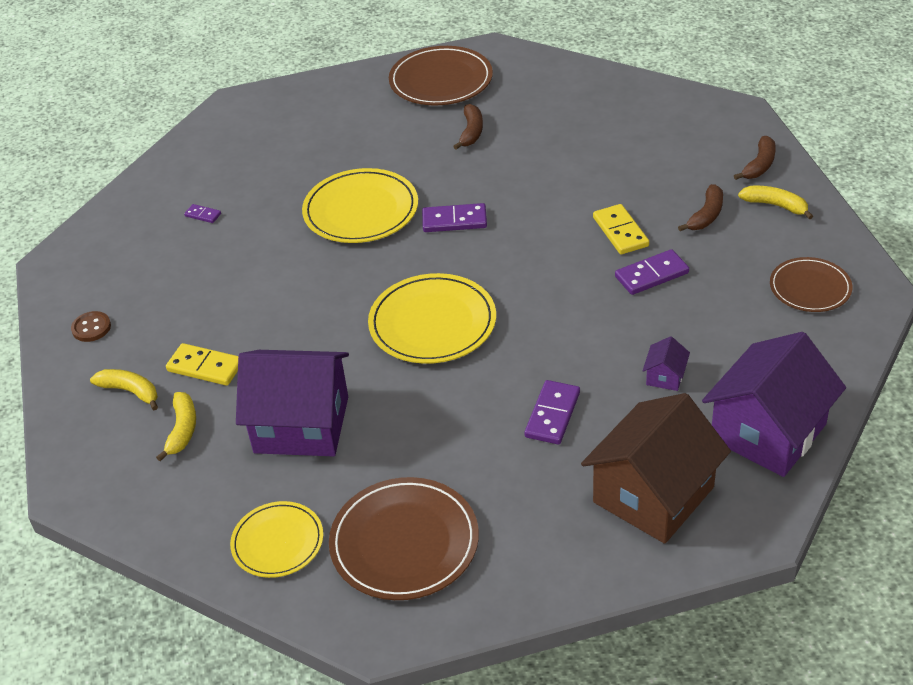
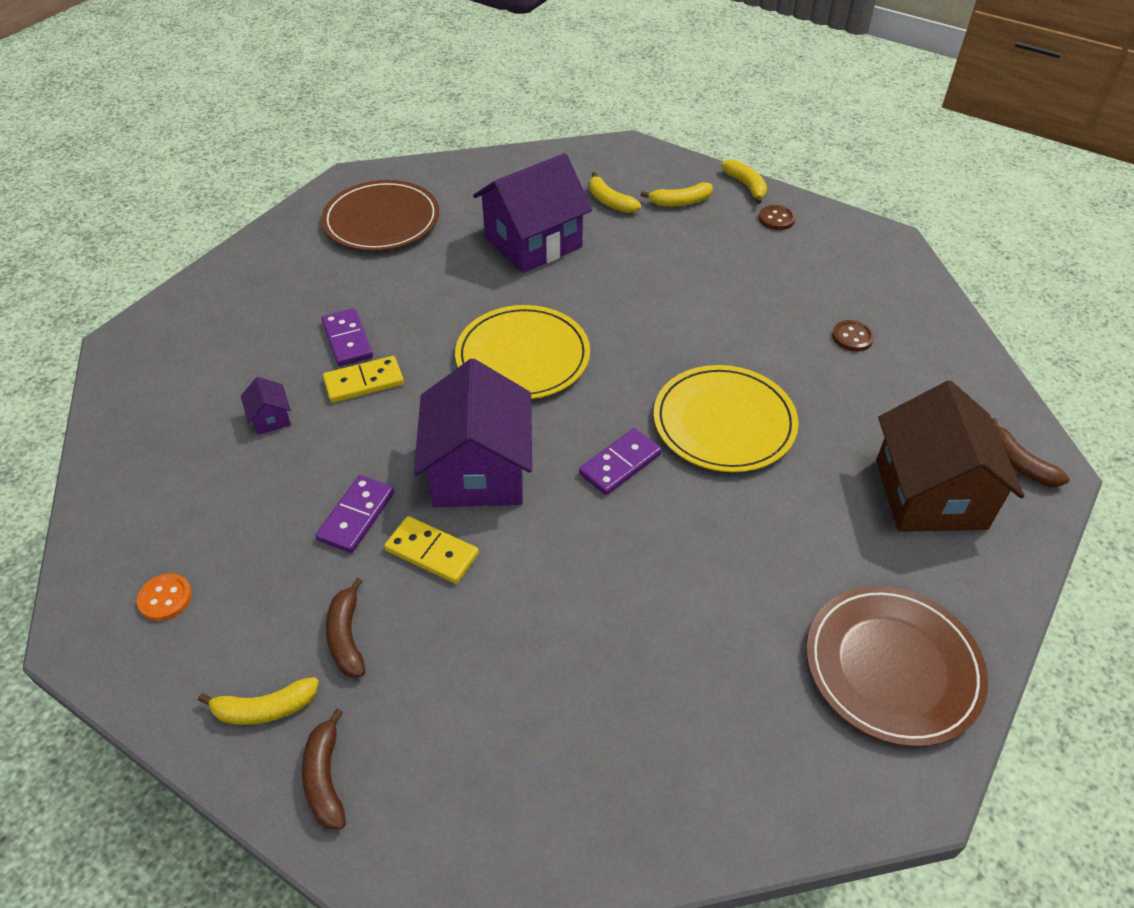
camera: 135 degrees right, 5 degrees up
(56, 374) = (746, 186): none -> yellow banana
(203, 215) = (852, 337): purple domino -> brown button
(205, 367) = (654, 239): yellow domino -> yellow domino (364, 382)
(277, 542) = (464, 184): yellow plate -> none
(471, 132) = (745, 597): brown banana -> brown banana (1019, 464)
(653, 495) = (221, 326): brown house -> brown house (930, 494)
(768, 432) = (146, 418): purple house -> purple house (478, 470)
(810, 288) = (165, 598): brown plate -> orange button

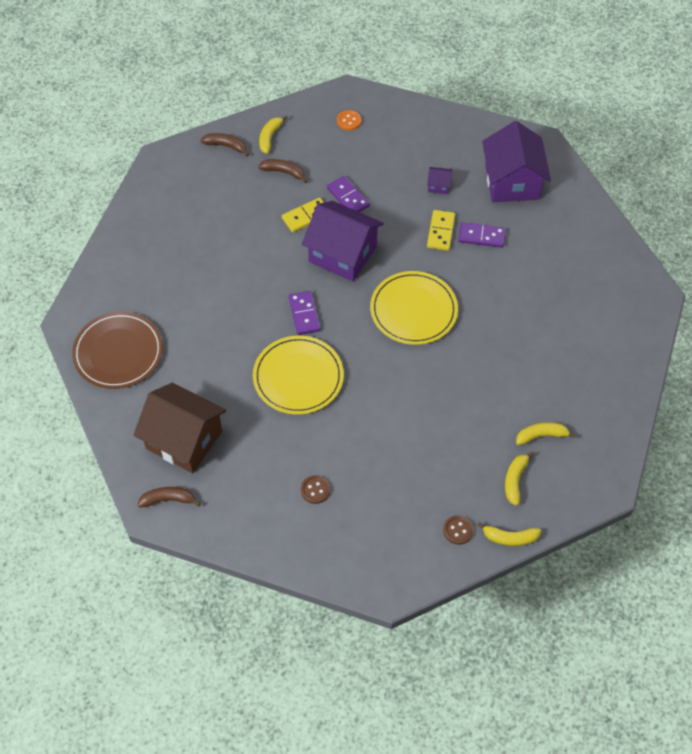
camera: 120 degrees right, 10 degrees up
(381, 220) = (594, 294): brown plate -> none
(533, 242) = (520, 366): purple house -> purple house (512, 182)

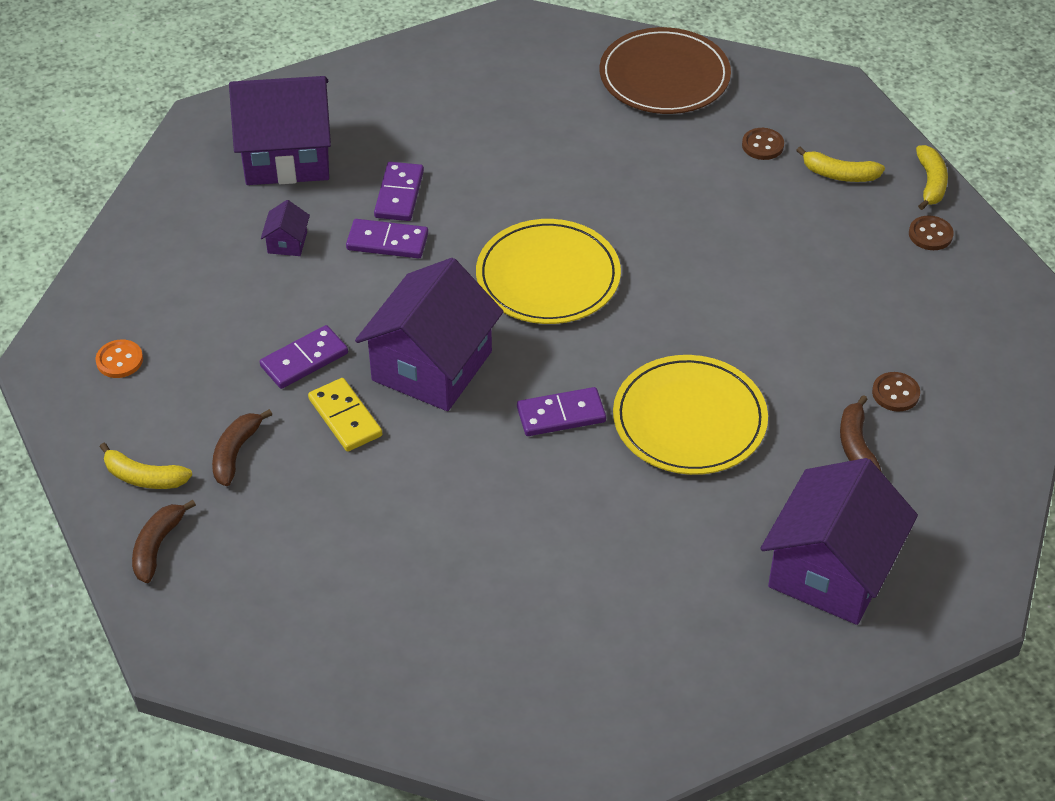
camera: 90 degrees left, 10 degrees down
(118, 352) = (659, 686): brown plate -> brown plate (664, 76)
(168, 500) = (949, 585): brown banana -> brown banana (856, 445)
(184, 440) = (831, 570): brown house -> purple house
(440, 231) = (387, 242): yellow domino -> purple domino
(541, 435) = (762, 145): yellow banana -> brown button

